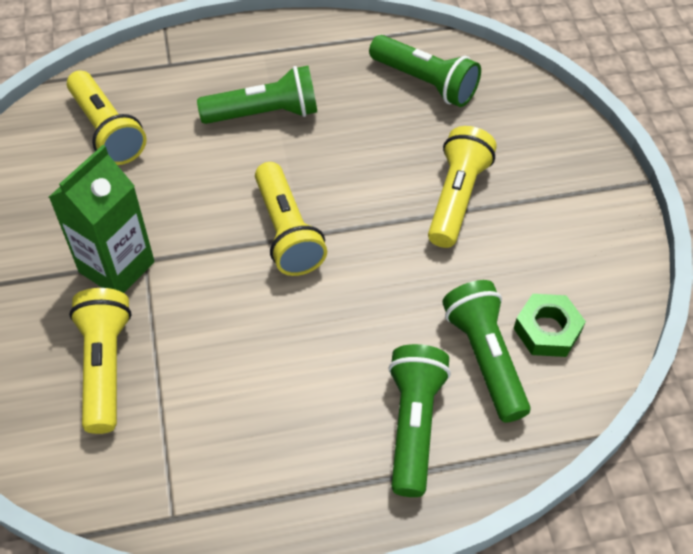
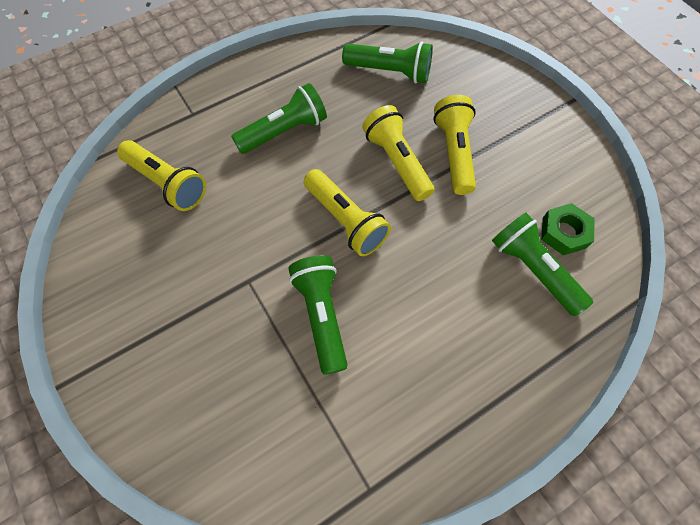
camera: 20 degrees left, 10 degrees up
(105, 366) = (257, 382): yellow flashlight -> yellow flashlight (397, 161)
(117, 267) = (227, 294): green carton -> none
(413, 424) = (509, 340): green flashlight -> green flashlight (321, 315)

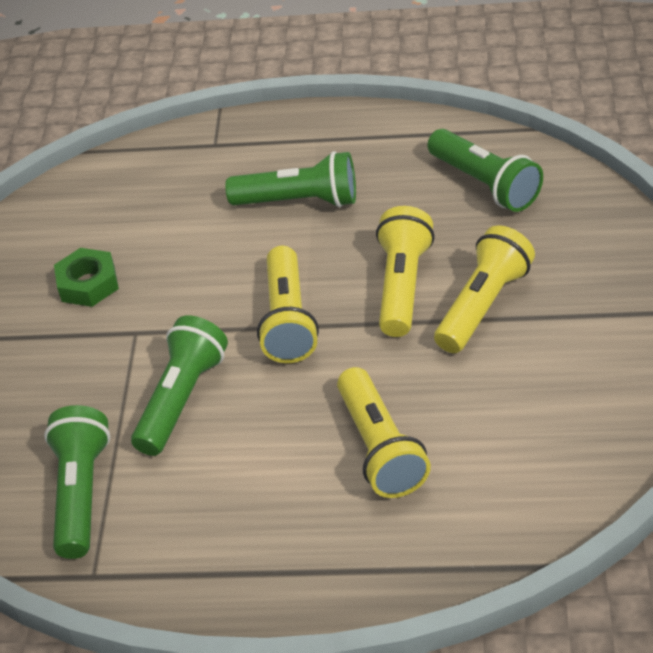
camera: 40 degrees right, 20 degrees down
(167, 183) = (132, 204): yellow flashlight -> yellow flashlight (380, 449)
(533, 269) = (463, 468): green flashlight -> green flashlight (81, 493)
(564, 232) = (542, 450): green nut -> green nut (88, 284)

